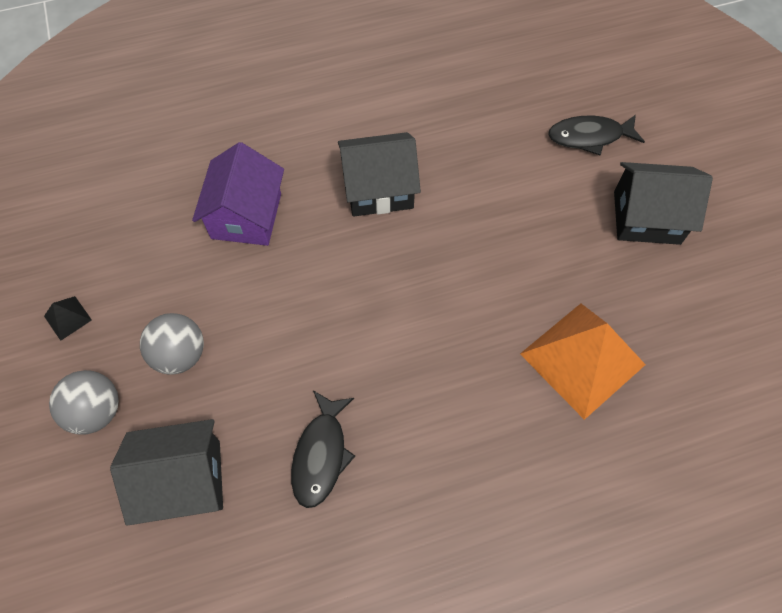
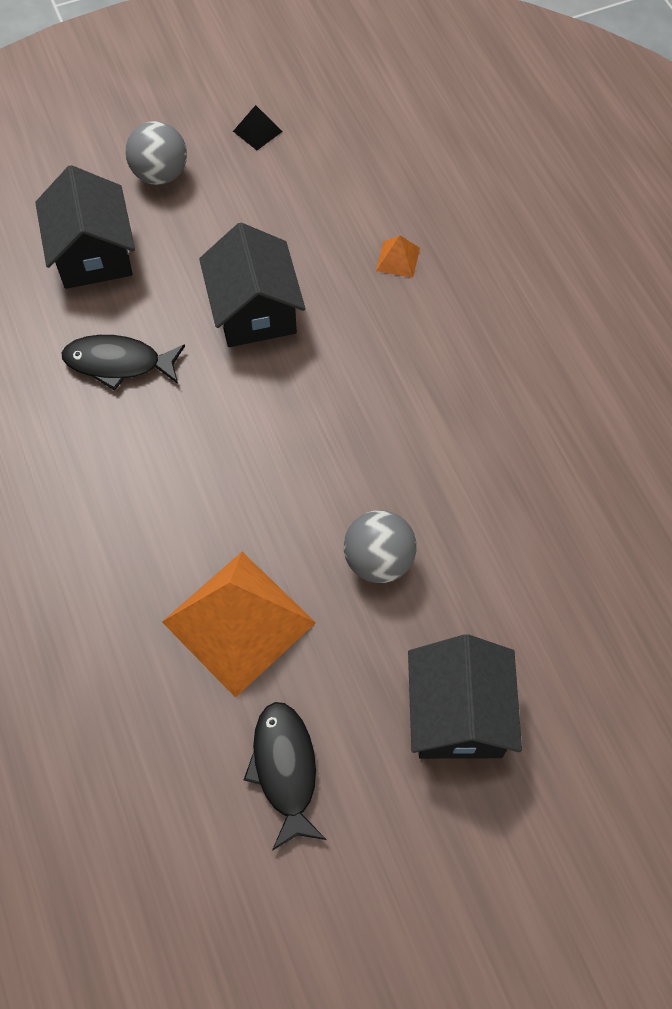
camera: 85 degrees right, 0 degrees up
(180, 355) = (222, 228): grey ball -> grey ball (378, 560)
(246, 216) = (397, 259): purple house -> orange pyramid
(379, 189) = (456, 387): black house -> black house (254, 311)
(589, 137) = (588, 643): black fish -> black fish (285, 769)

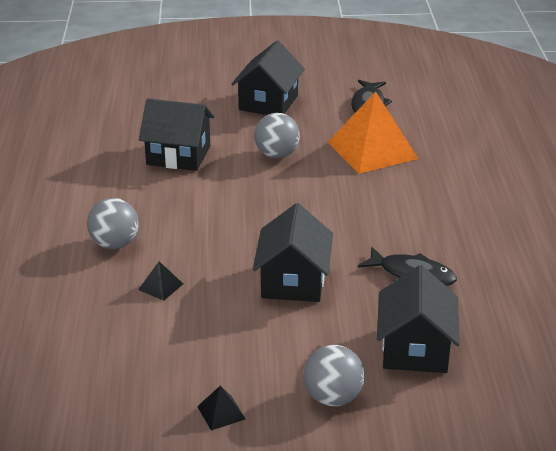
camera: 160 degrees left, 30 degrees down
(397, 259) = (160, 286): orange pyramid -> black pyramid
(490, 307) = (115, 244): none -> grey ball
(519, 510) = (178, 155): none -> black house

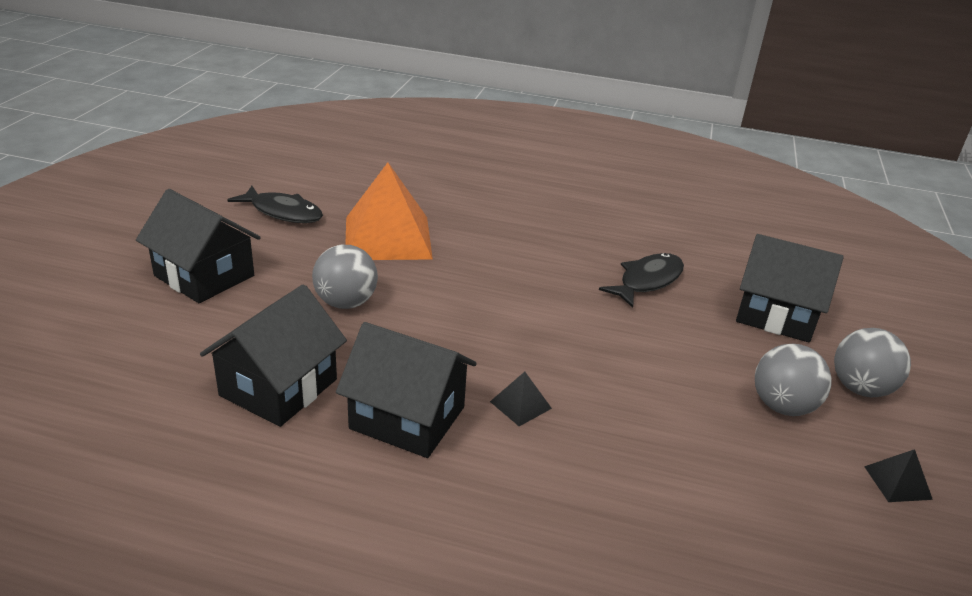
camera: 75 degrees left, 0 degrees up
(115, 244) = (493, 510): grey ball -> grey ball (782, 406)
(160, 286) = (622, 481): black pyramid -> black pyramid (520, 404)
(293, 281) = (639, 361): black house -> black house (407, 418)

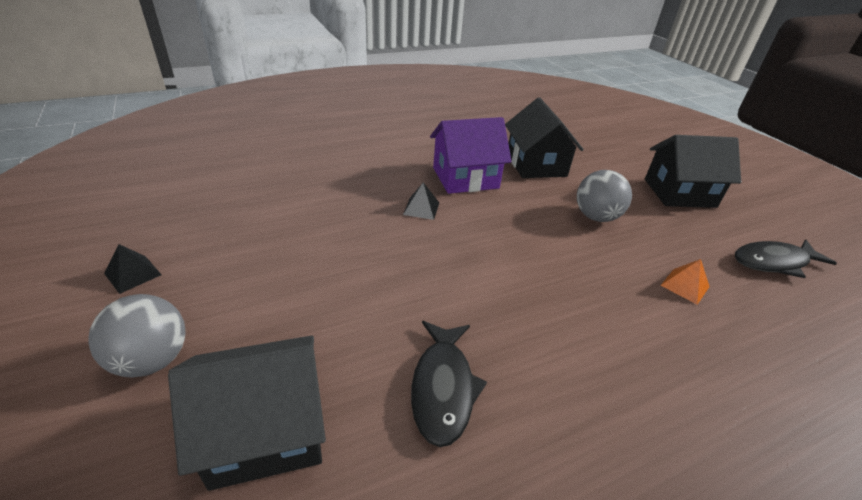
camera: 140 degrees right, 5 degrees up
(388, 237) = (685, 286): orange pyramid -> orange pyramid, size x0.41
(407, 418) = (465, 178): black house -> purple house
(782, 406) = (237, 295): grey ball -> none

